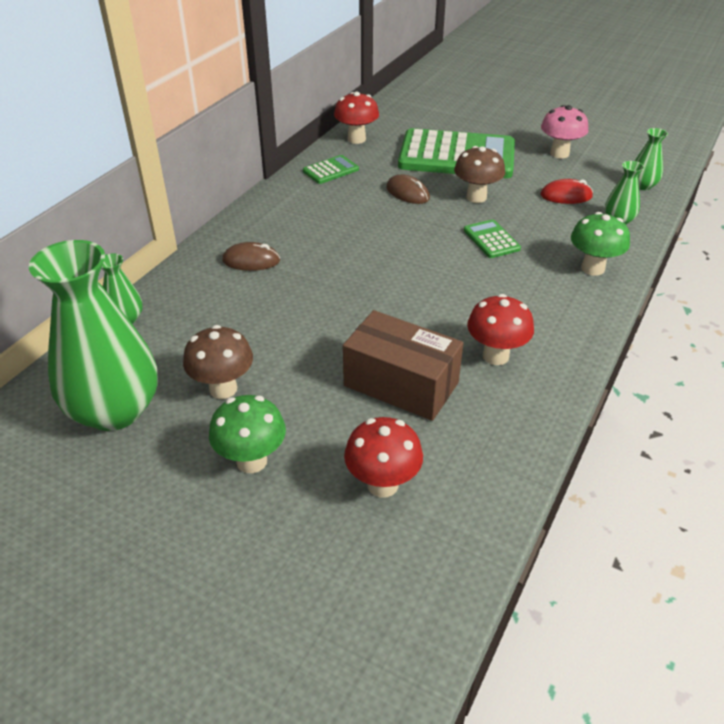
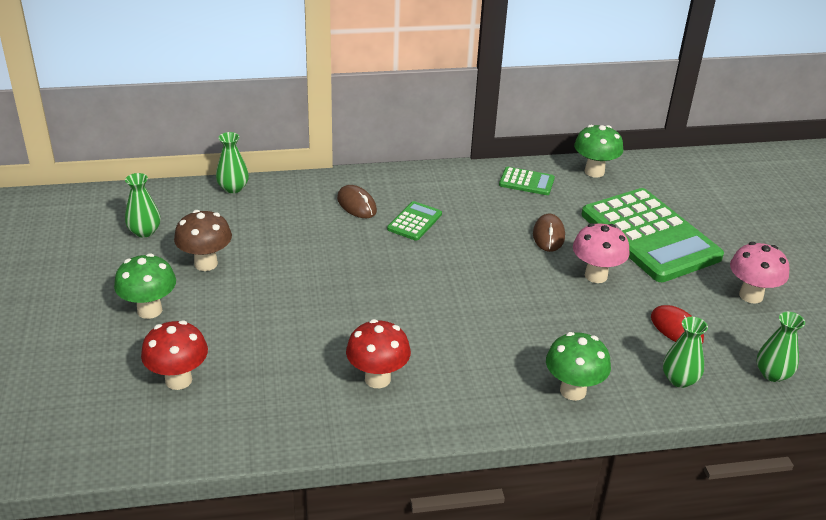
camera: 50 degrees right, 5 degrees down
(115, 410) = (144, 231): green vase -> green vase, size x0.44
(356, 139) = (594, 172): red mushroom -> green mushroom
(401, 384) = (292, 342): brown box -> none
(476, 197) = (596, 275): brown mushroom -> pink mushroom
(491, 239) = (539, 311): green calculator -> green calculator (414, 222)

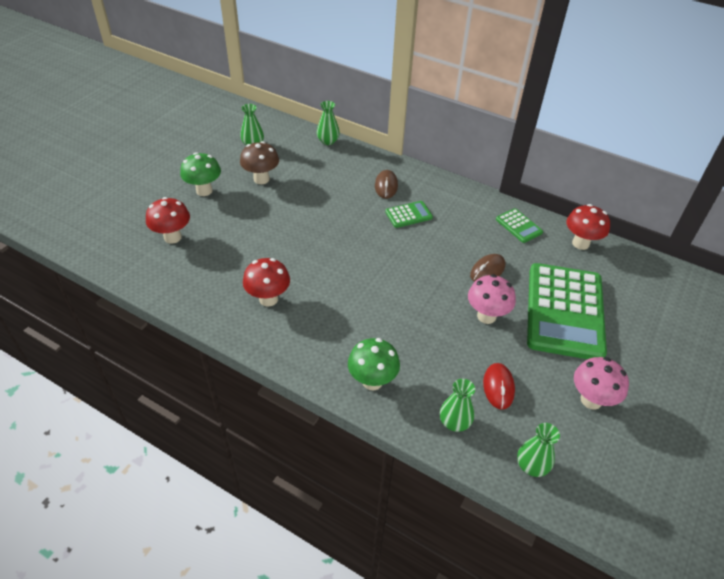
camera: 40 degrees right, 10 degrees up
(594, 172) = (580, 243): green mushroom -> red mushroom

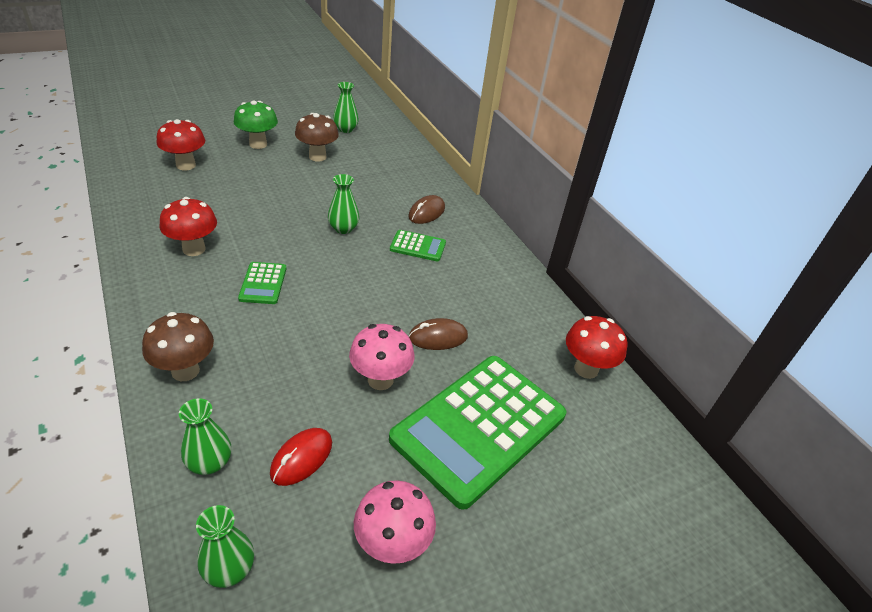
camera: 30 degrees right, 5 degrees down
(328, 141) = (417, 154): green vase -> green vase (343, 228)
(372, 381) = (185, 371): green mushroom -> brown mushroom
(518, 226) = (528, 314): green calculator -> green calculator (263, 283)

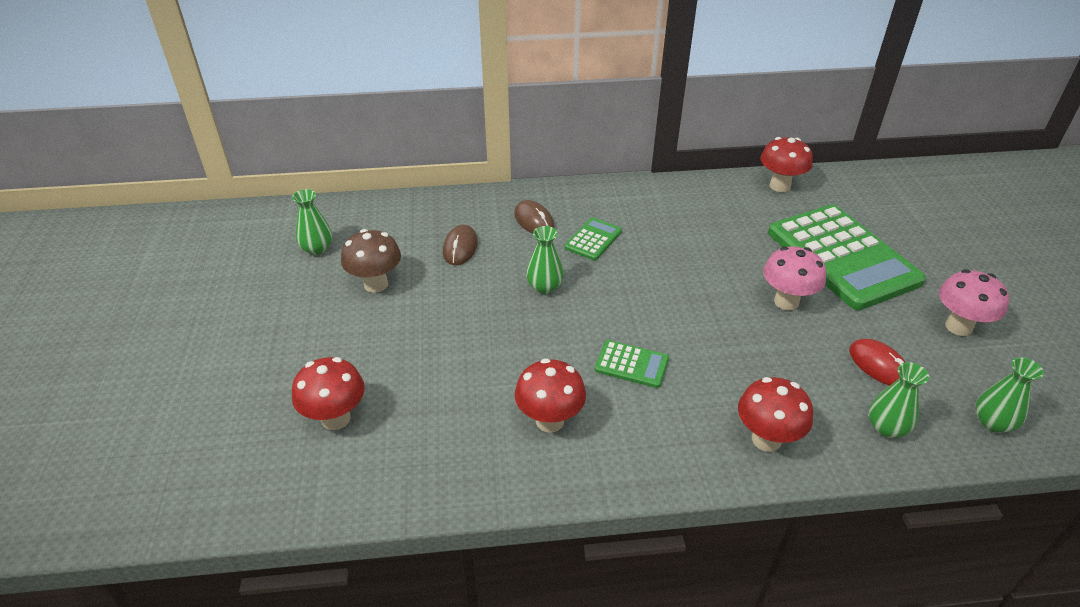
camera: 65 degrees left, 0 degrees up
(185, 371) = (766, 439): brown mushroom -> red mushroom
(258, 144) = (313, 336): green mushroom -> none
(438, 337) = (734, 256): brown mouse -> brown mouse (460, 248)

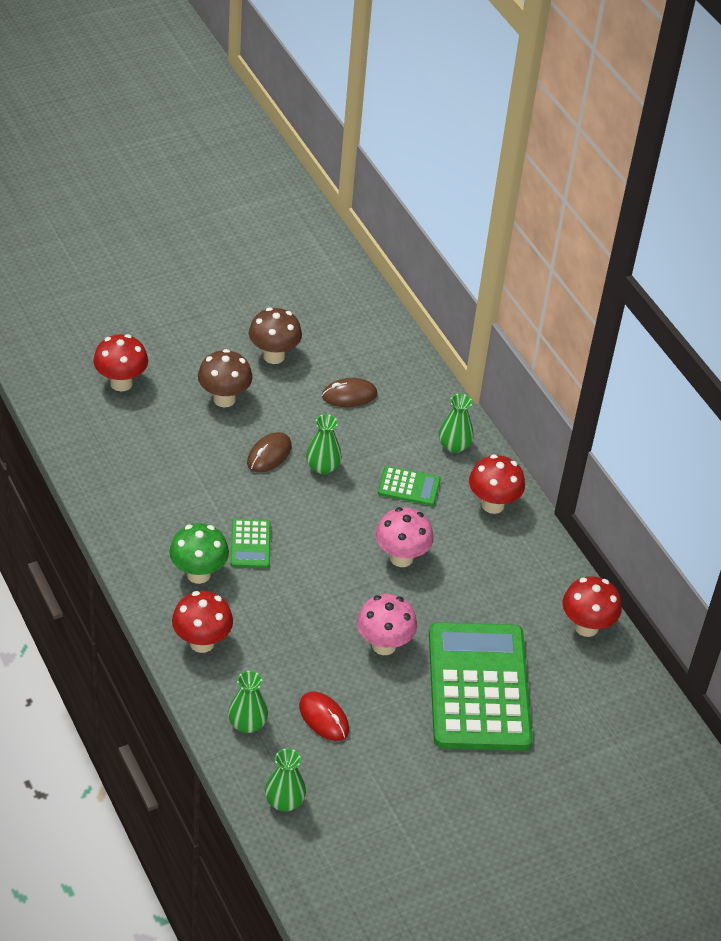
camera: 65 degrees right, 5 degrees up
(317, 249) = (301, 303): green vase -> green vase (454, 445)
(414, 335) = (224, 399): none -> brown mushroom
(534, 221) = (416, 437): brown mouse -> brown mouse (269, 455)
(550, 421) = (167, 505): red mushroom -> red mushroom (492, 504)
(663, 418) = (198, 574): none -> green mushroom
(842, 257) = (479, 687): green calculator -> green calculator turned 135 degrees clockwise
(878, 365) = (324, 718): red mouse -> red mouse turned 75 degrees counterclockwise
(958, 327) = (408, 783): pink mushroom -> pink mushroom (401, 558)

